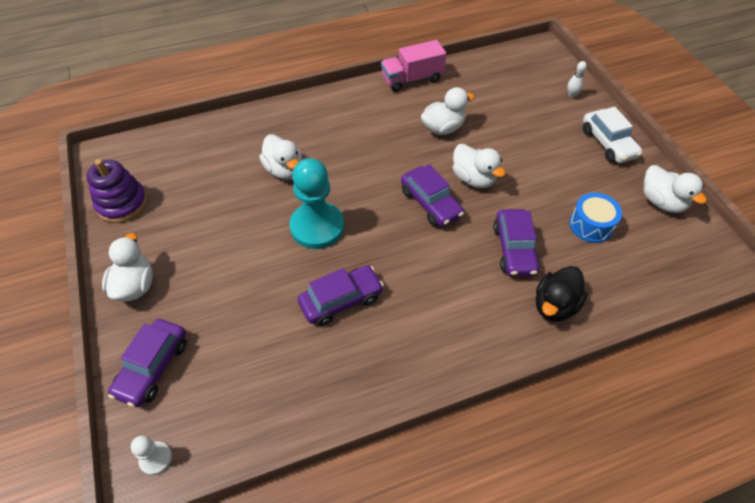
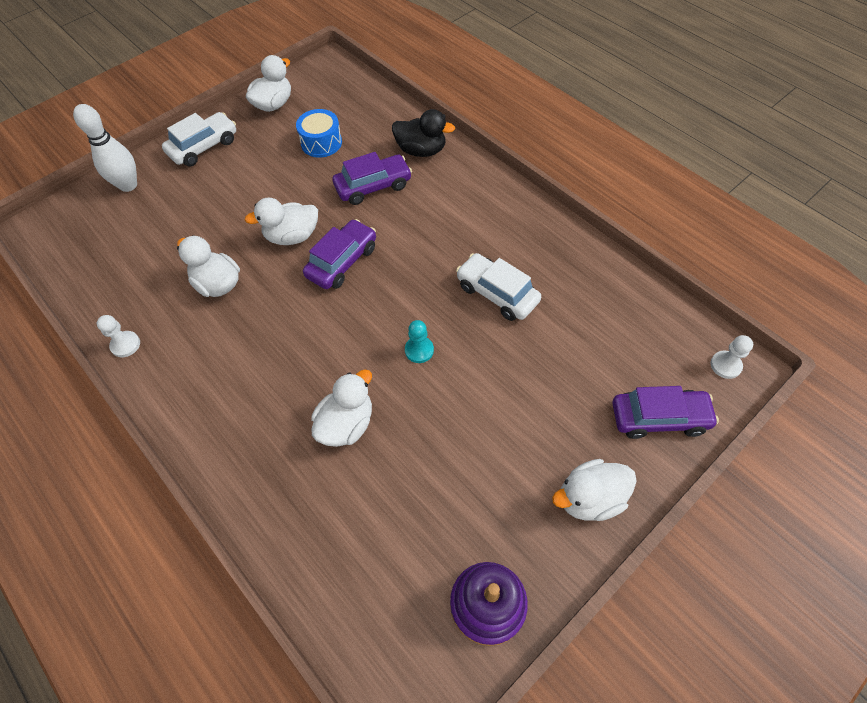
camera: 110 degrees left, 5 degrees up
(317, 227) = (419, 350): turquoise pawn -> turquoise pawn, size x0.45
(341, 300) = (497, 293): purple car -> white car
(412, 79) = (125, 345): pink truck -> white pawn
(473, 178) = (292, 236): white duck -> white duck turned 135 degrees counterclockwise
(571, 95) = (128, 185): white bowling pin -> white bowling pin, size x2.00

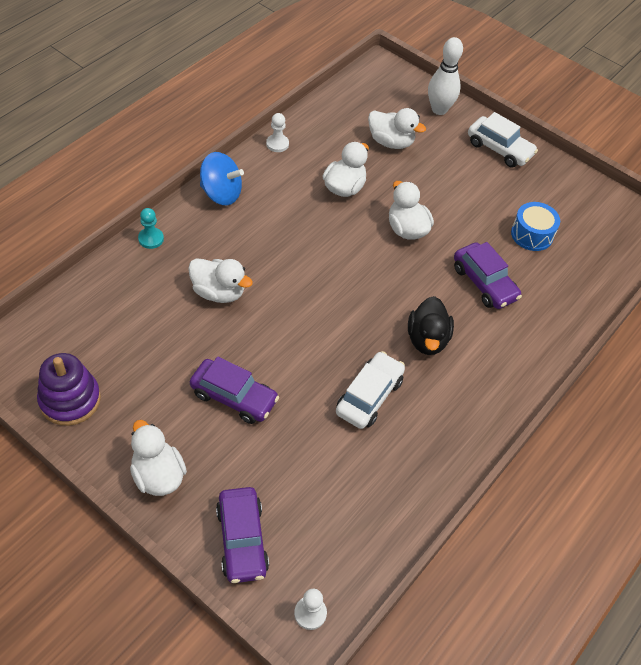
camera: 75 degrees right, 5 degrees down
(190, 413) = (221, 193): none -> blue spinning top
(273, 104) = (573, 189): white duck -> white duck (391, 142)
(342, 262) = (384, 269): purple car -> purple car (234, 397)
(419, 350) = (296, 337): turquoise pawn -> turquoise pawn (151, 239)
(421, 150) = (546, 319): black duck -> black duck (427, 339)

